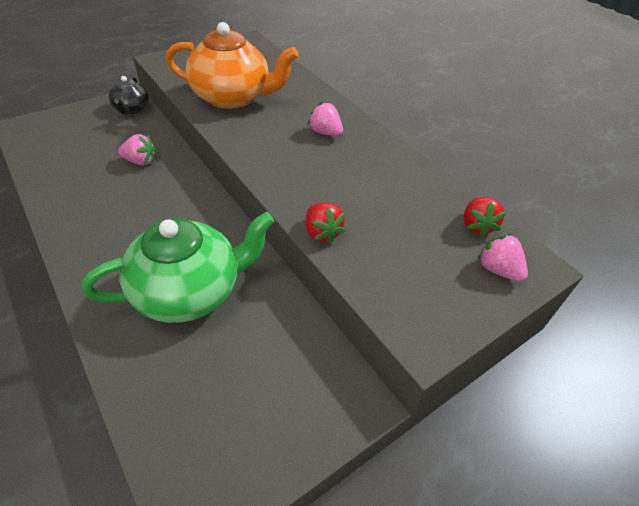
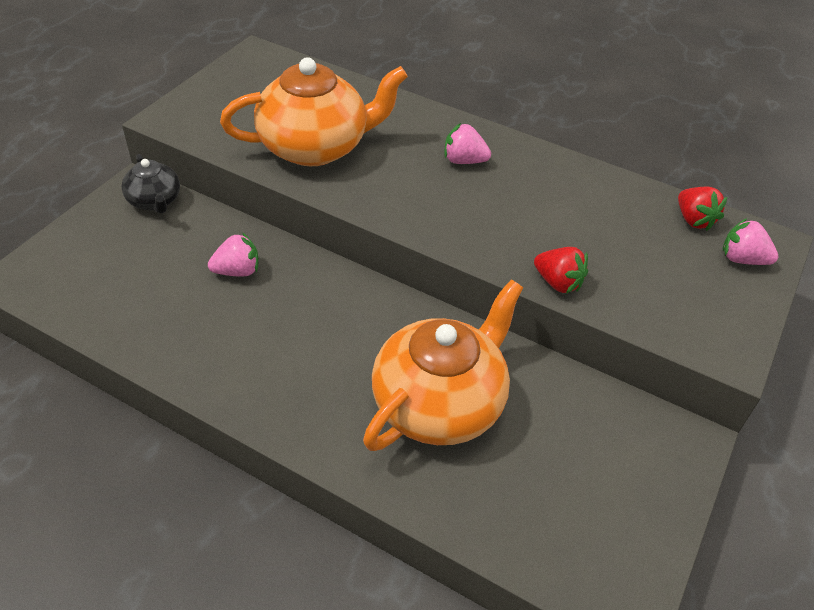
camera: 25 degrees left, 0 degrees up
(190, 291) = (440, 403): green teapot -> orange teapot

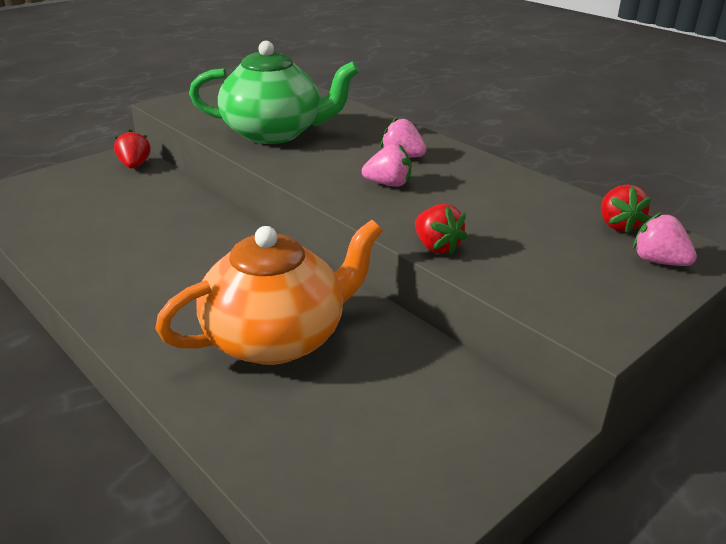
camera: 20 degrees right, 15 degrees down
(155, 201) = (134, 165): black teapot -> red strawberry
(237, 271) = (165, 216): pink strawberry -> pink strawberry (388, 184)
(315, 147) = (274, 133): orange teapot -> green teapot

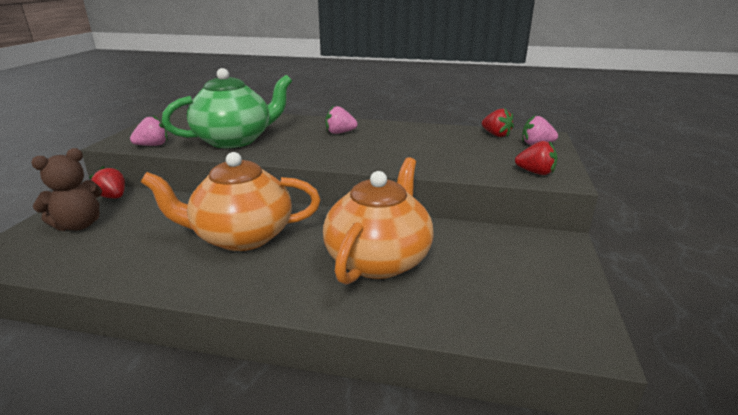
camera: 35 degrees left, 5 degrees down
(78, 187) = (79, 225): none -> brown teddy bear
(185, 253) = (241, 236): none -> orange teapot
(388, 184) = (355, 148): pink strawberry -> pink strawberry (153, 145)
(436, 247) = (433, 169): red strawberry -> red strawberry (535, 172)

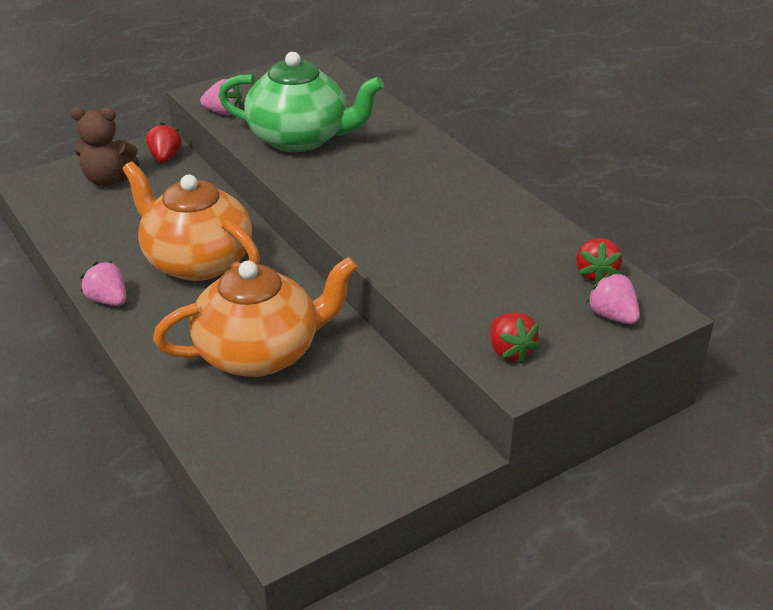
camera: 45 degrees right, 10 degrees up
(340, 133) = (419, 177): pink strawberry -> pink strawberry (108, 300)

